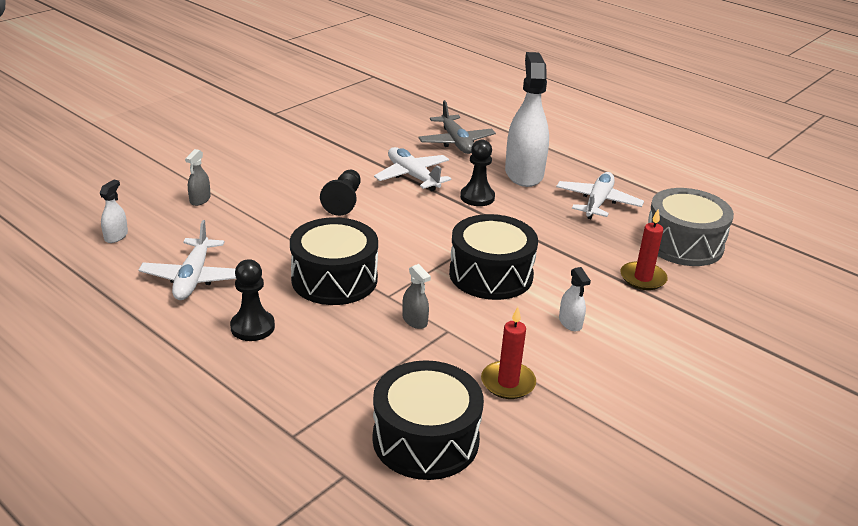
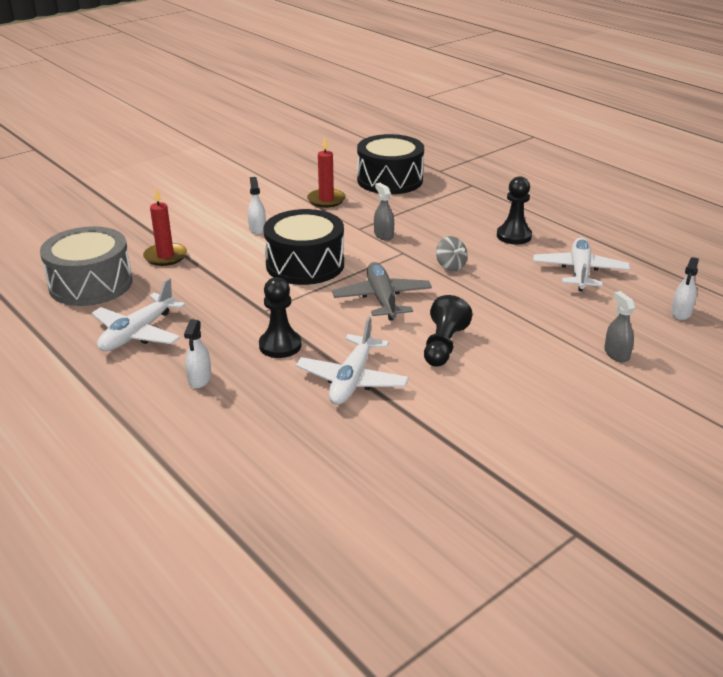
camera: 170 degrees left, 0 degrees up
(200, 199) = (616, 354): grey spray bottle -> grey spray bottle turned 45 degrees counterclockwise
(334, 279) = (450, 266): black drum -> grey spinning top
(412, 176) = (352, 380): white plane -> white plane turned 45 degrees clockwise
(456, 142) = (268, 444): grey plane -> grey plane (382, 299)
(524, 174) = (200, 379): white spray bottle -> white spray bottle, size x0.42

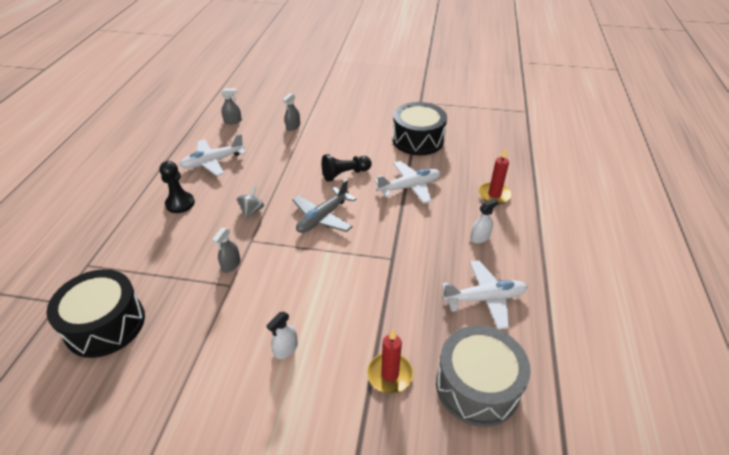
camera: 130 degrees left, 10 degrees up
(280, 345) = (415, 228): black pawn -> none
(305, 264) = (316, 278): black drum -> black drum (418, 140)
(326, 200) = (186, 342): red candle -> red candle (494, 195)
(681, 313) = (233, 121): white spray bottle -> grey spray bottle

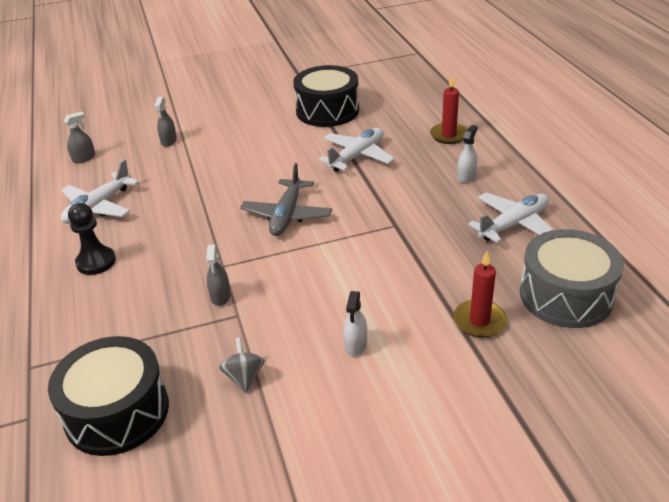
camera: 25 degrees left, 5 degrees down
(252, 211) = (196, 237): grey spinning top -> grey spinning top (244, 377)
(345, 174) = (275, 167): black pawn -> none

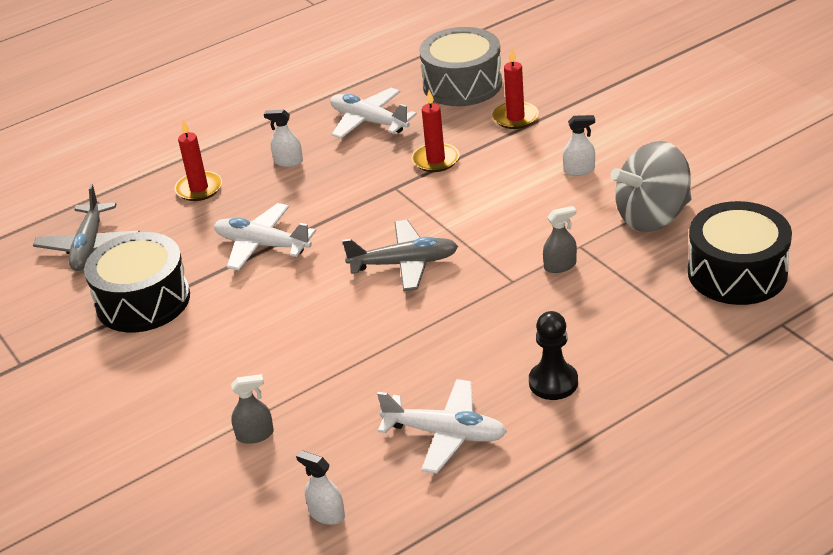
camera: 105 degrees left, 0 degrees up
(84, 158) = (327, 514): grey spray bottle -> white spray bottle
(244, 377) = (652, 217): grey spinning top -> grey spinning top, size x2.20
(402, 94) = (89, 246): none -> grey plane
(426, 254) = (436, 160): none -> red candle

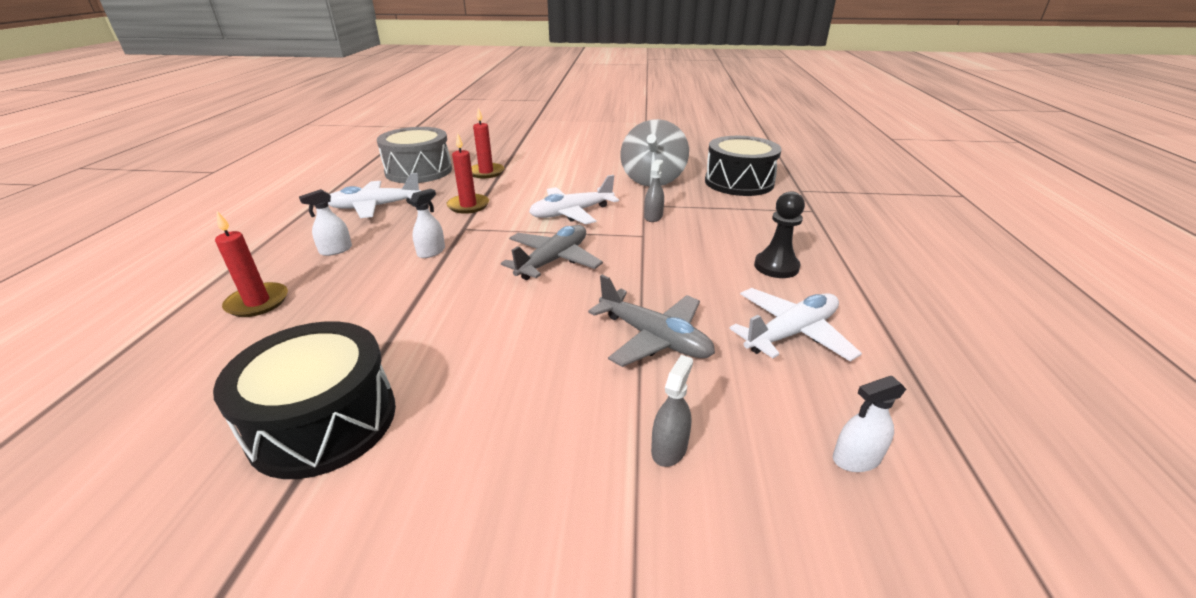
camera: 55 degrees left, 5 degrees down
(89, 246) = (153, 415): grey plane -> grey plane (654, 338)
(262, 245) = (402, 307): white plane -> white plane (571, 213)
(579, 170) = (572, 178): white spray bottle -> white spray bottle (431, 252)

